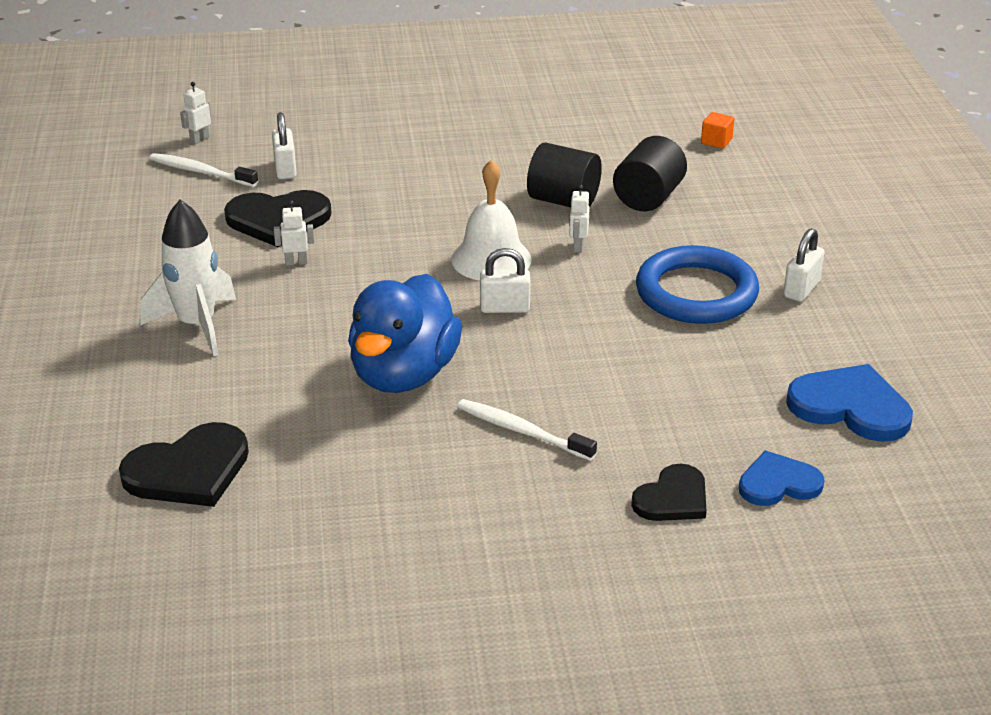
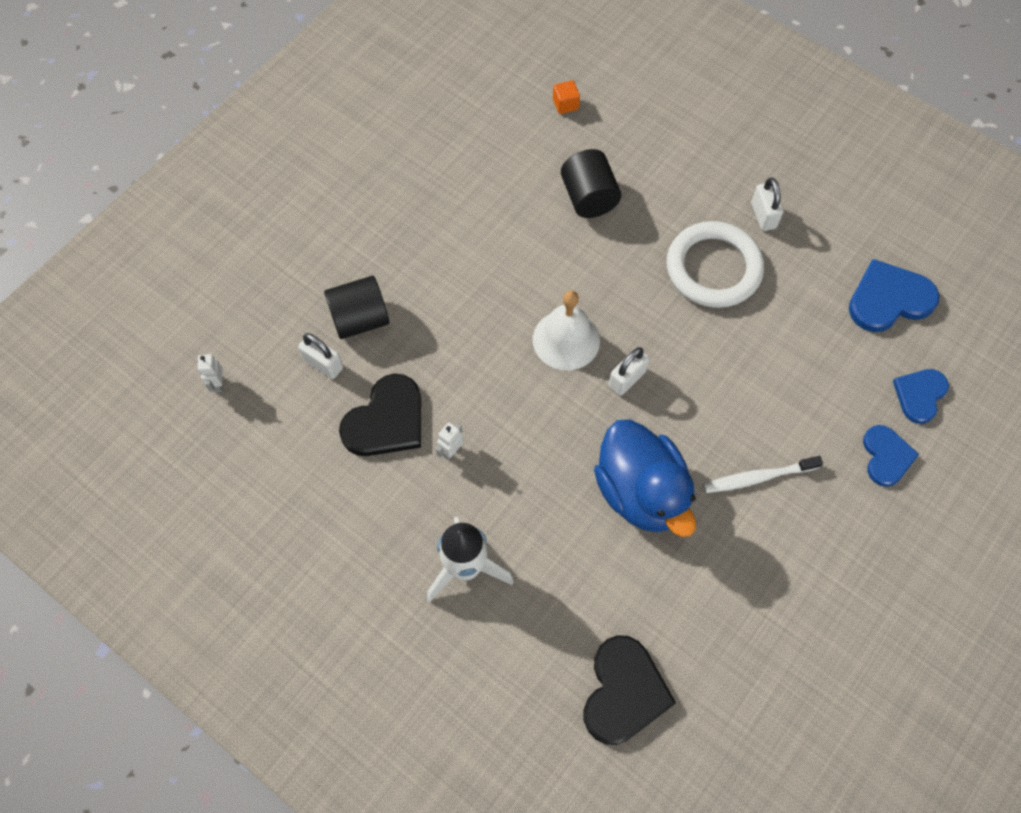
camera: 45 degrees left, 30 degrees up
(201, 172) = (266, 418): white toothbrush -> none
(563, 201) = (542, 243): black cylinder -> black cylinder (360, 319)
(578, 246) = (602, 282): white robot -> none
(672, 498) = (886, 456): black heart -> blue heart
(696, 292) = (713, 268): blue ring -> white ring

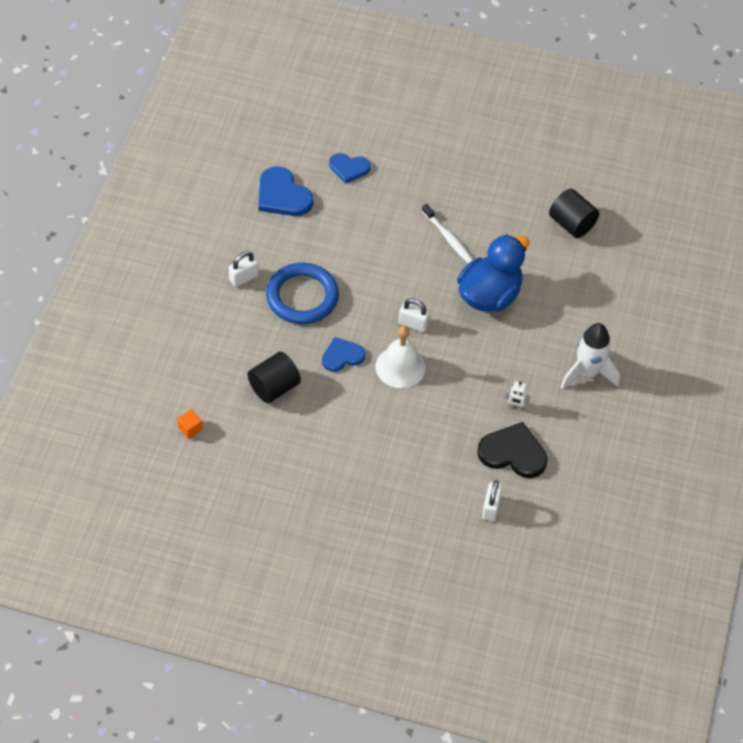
camera: 115 degrees left, 10 degrees down
(218, 384) = (539, 569): white robot -> none
(360, 319) = (444, 498): black cylinder -> black cylinder (571, 224)
(624, 692) = (615, 272): black heart -> none
(713, 268) = (302, 297): white ring -> blue ring
(886, 456) = (401, 177): blue heart -> blue heart (342, 356)

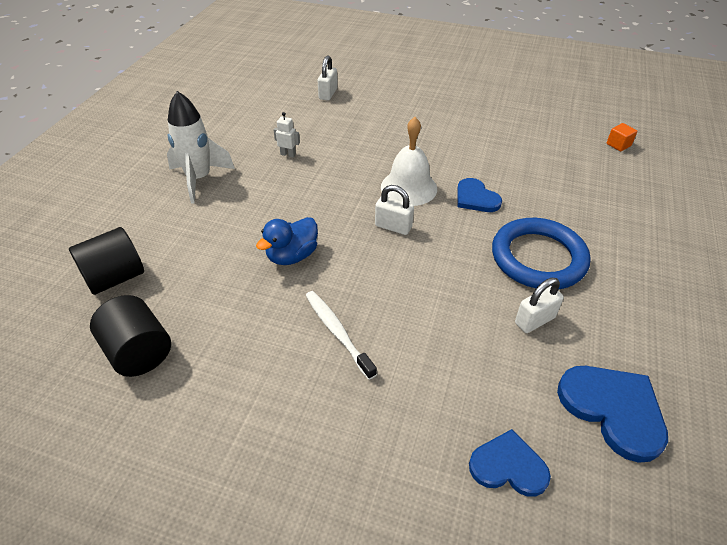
camera: 175 degrees left, 10 degrees down
(243, 278) = (624, 281): white padlock -> white padlock (534, 320)
(274, 387) = (545, 173): black cylinder -> black cylinder (115, 278)
(342, 356) = (476, 198): blue heart -> blue heart turned 75 degrees clockwise
(489, 295) = (292, 256): blue duck -> blue duck, size x0.58
(513, 453) = (299, 124): black heart -> none

